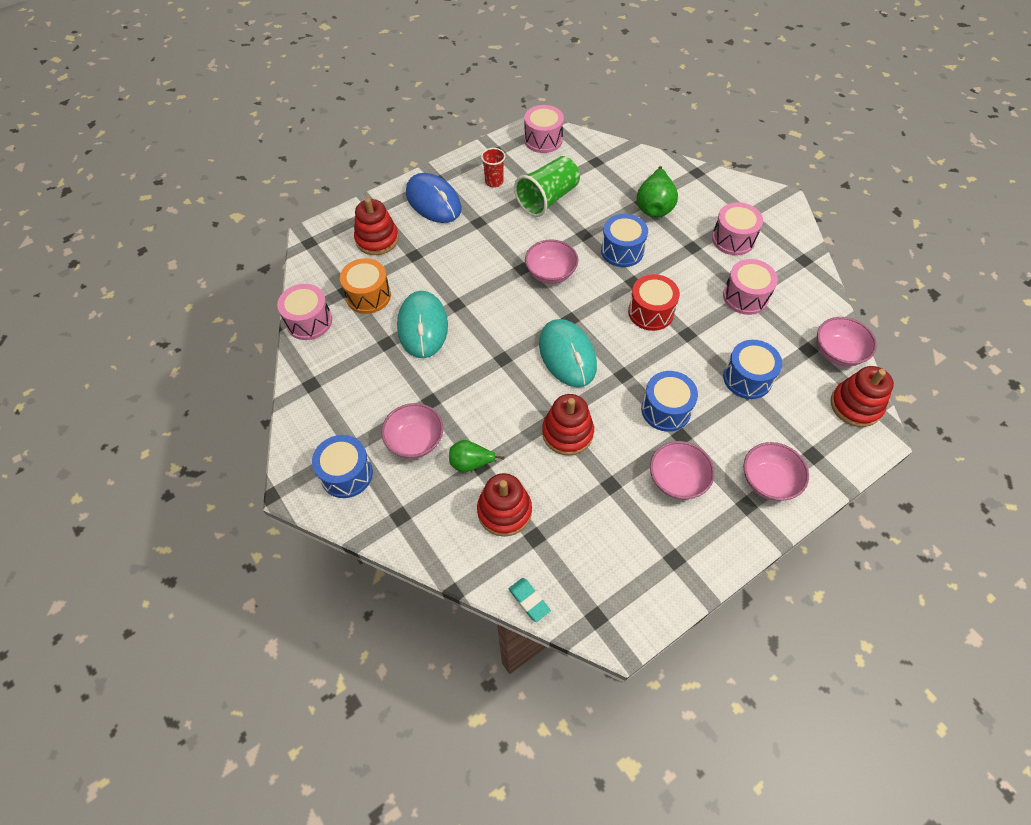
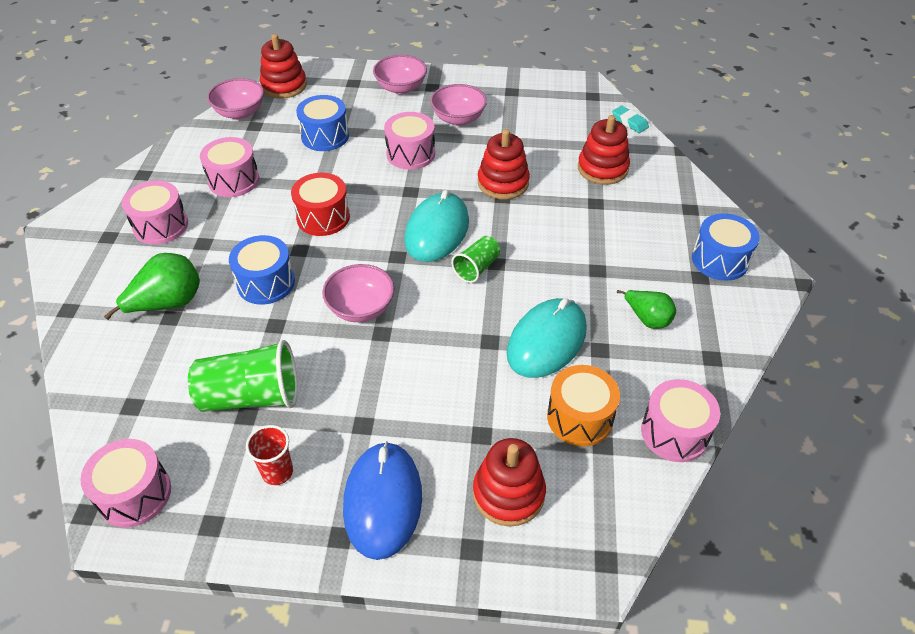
camera: 140 degrees left, 10 degrees down
(415, 441) = (637, 249): pink bowl -> none
(471, 463) = (601, 208): green pear -> green pear (647, 319)
(512, 346) = (477, 268): none -> green cup
(529, 600) = (629, 122): turquoise eraser -> turquoise eraser turned 45 degrees counterclockwise
(666, 410) = (410, 154): blue drum -> pink drum

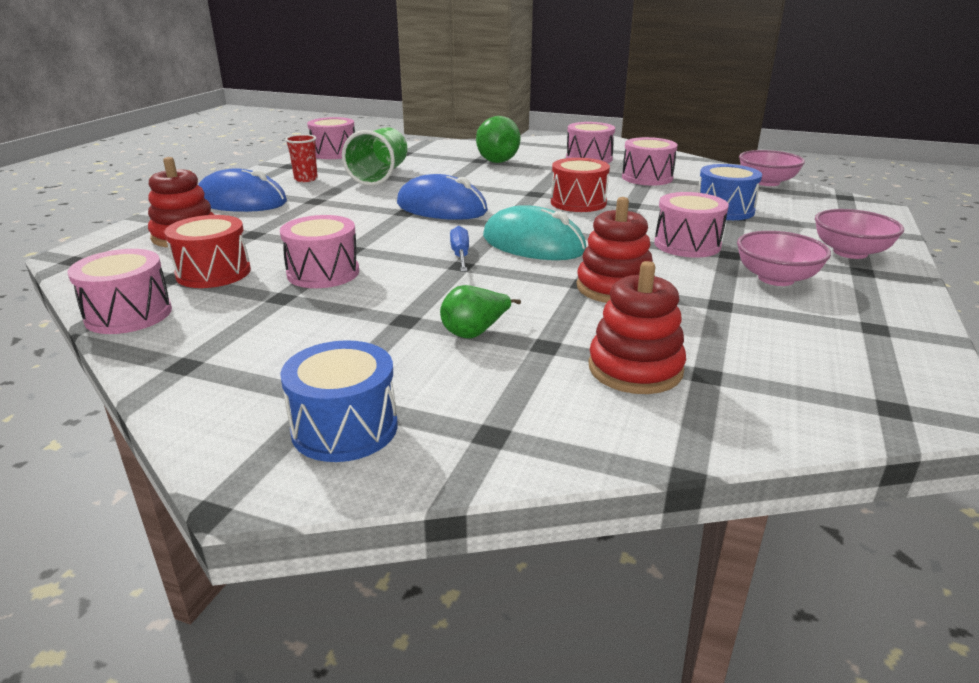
camera: 105 degrees right, 20 degrees down
(266, 283) = (498, 182): blue drum -> none
(284, 86) = (829, 199): red stacking toy -> none
(361, 308) = (441, 207): pink bowl -> blue mouse
(477, 268) = (460, 255): green cup -> blue screwdriver
(546, 341) = (323, 273): turquoise mouse -> pink drum
(580, 418) = (213, 273): orange drum -> red drum
(629, 122) = (796, 433): turquoise eraser -> none
(647, 319) = (293, 335): green pear -> green pear (475, 332)

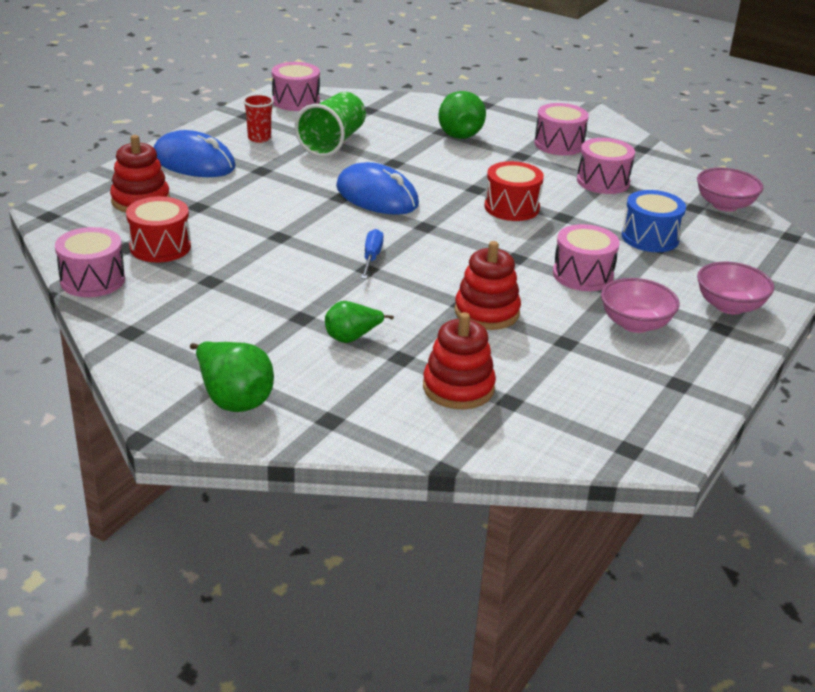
camera: 10 degrees right, 5 degrees up
(323, 273) = (249, 260): pink drum -> none
(345, 428) = (233, 399): blue drum -> green pear
(533, 244) = (442, 253): turquoise mouse -> none

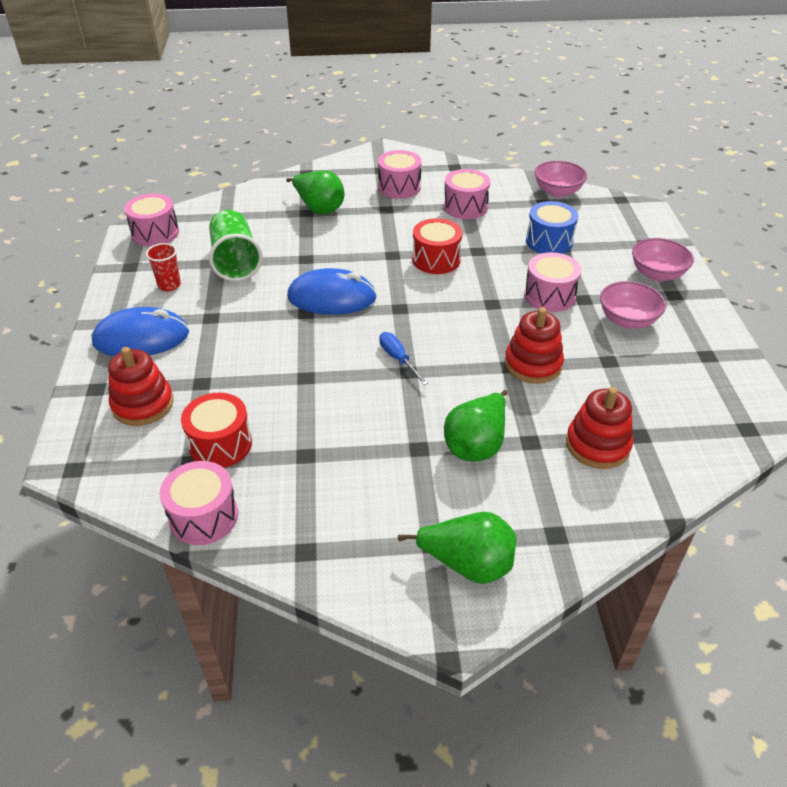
camera: 35 degrees left, 10 degrees up
(352, 337) = (476, 444): green pear -> green pear, size x1.53

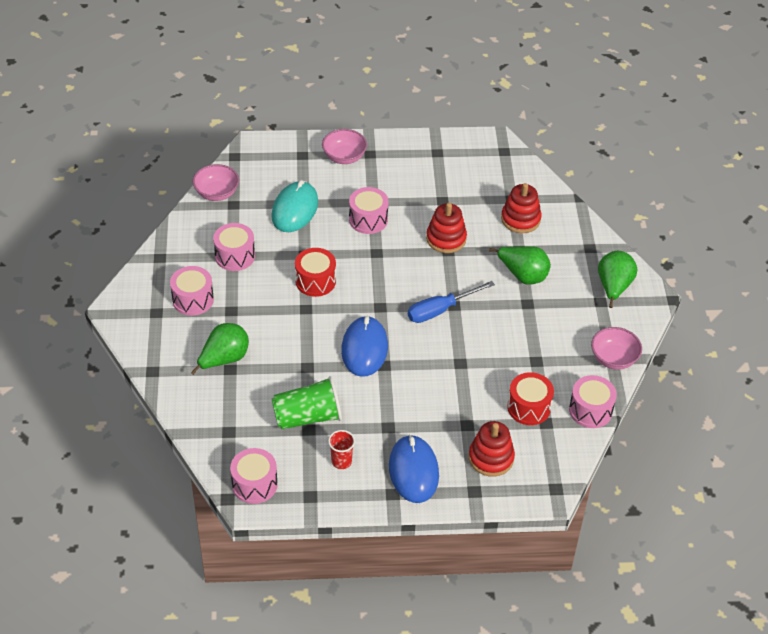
camera: 90 degrees left, 5 degrees up
(398, 359) = (440, 310): blue screwdriver -> blue screwdriver, size x1.59
(549, 241) = (294, 209): blue drum -> turquoise mouse
(627, 320) = (399, 183): pink bowl -> pink bowl (613, 359)

